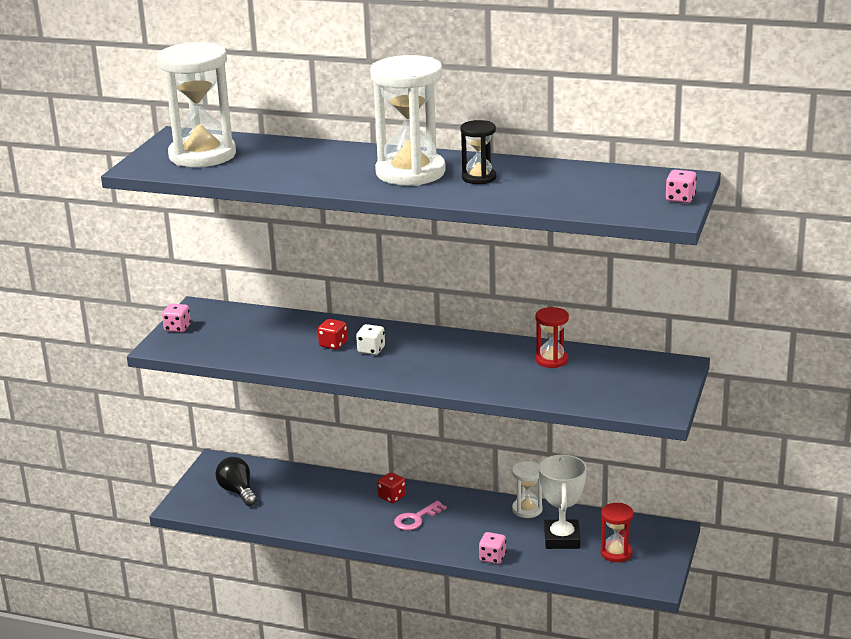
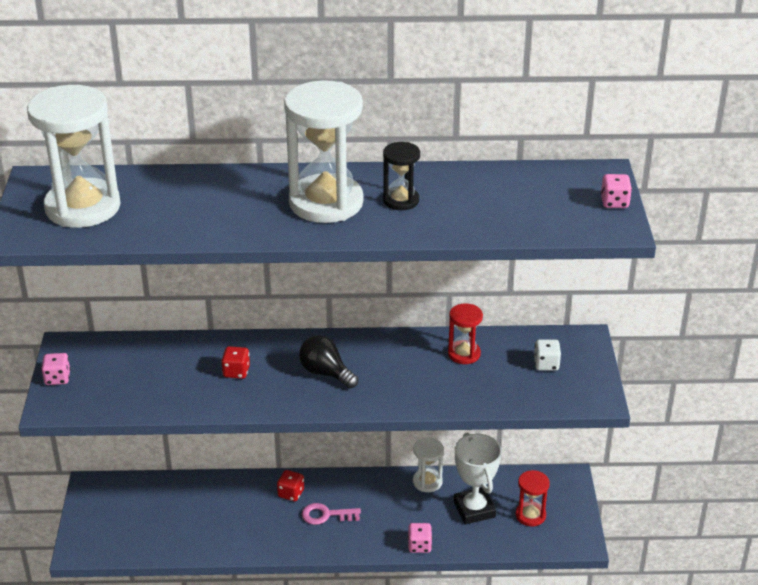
camera: 20 degrees left, 10 degrees up
(237, 491) = (131, 519): black light bulb -> black light bulb (326, 373)
(371, 350) = (279, 372): white dice -> white dice (546, 364)
(416, 519) = (326, 515): pink key -> pink key turned 60 degrees clockwise

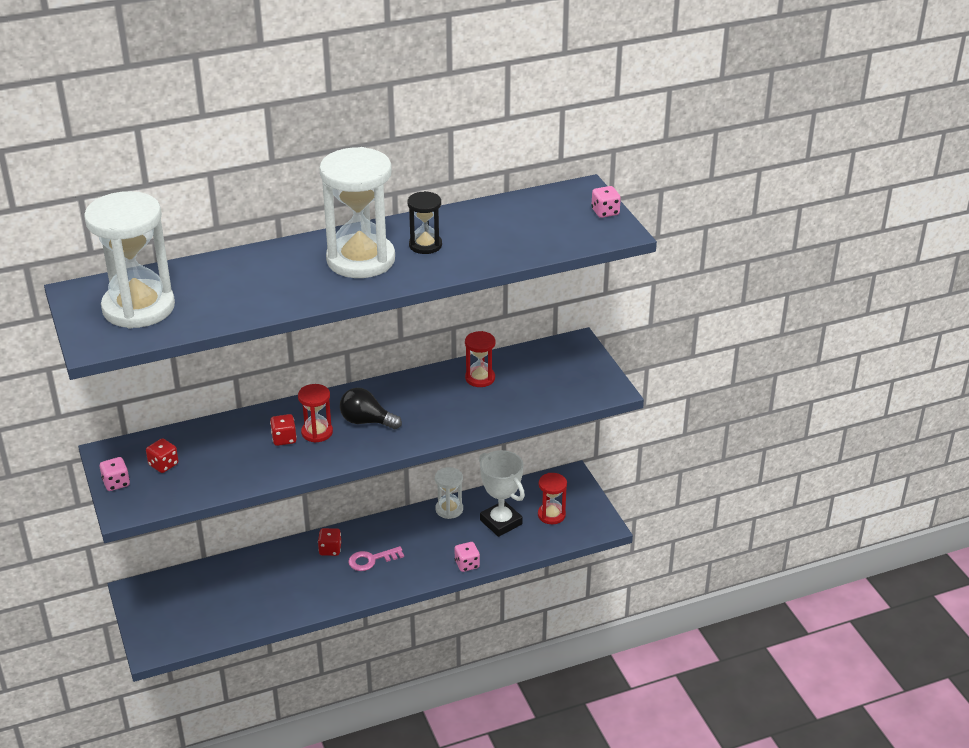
camera: 20 degrees left, 0 degrees up
(110, 370) = (163, 465): none -> red dice
(271, 373) = (317, 432): none -> red hourglass
(546, 364) = (554, 371): white dice -> none

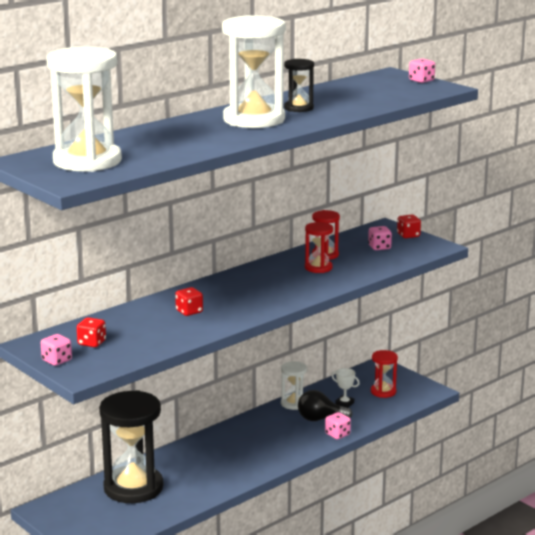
camera: 20 degrees left, 15 degrees down
(230, 585) = (133, 488): none -> black hourglass
(317, 432) = (215, 304): red hourglass -> red hourglass (318, 268)
(330, 549) = (208, 447): red dice -> red dice (408, 235)
(366, 421) = (252, 291): black light bulb -> black light bulb (320, 419)
(371, 560) = (251, 447): pink key -> none
(501, 522) = (344, 403): white trophy -> white trophy, size x0.50
(546, 378) = (379, 247): none -> pink dice

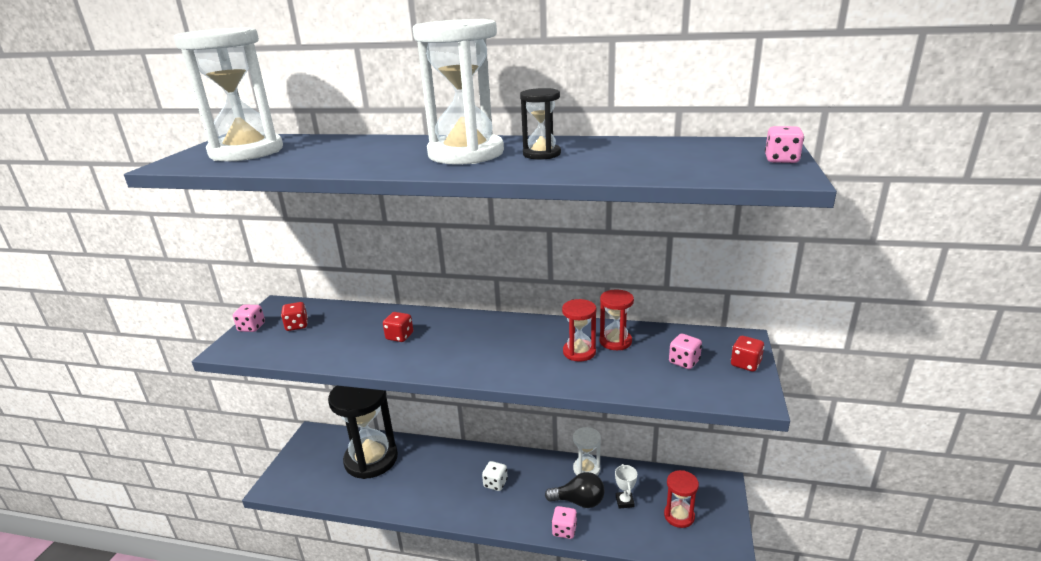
camera: 55 degrees right, 5 degrees up
(252, 443) = (495, 483): none -> white dice
(320, 419) = (579, 501): black light bulb -> black light bulb turned 135 degrees clockwise

